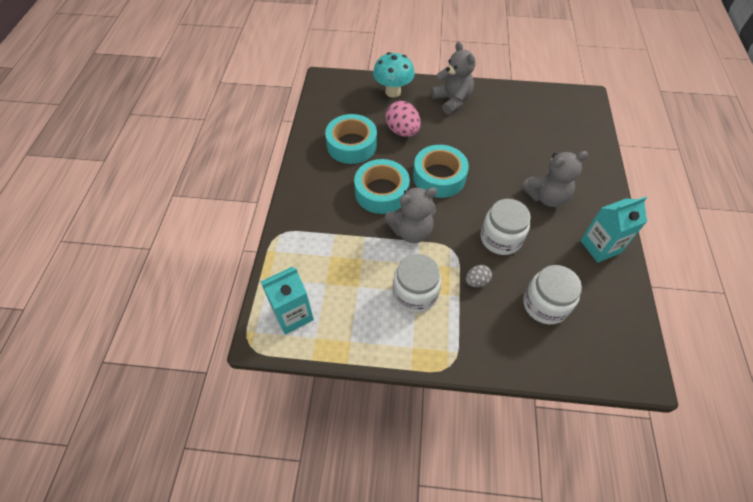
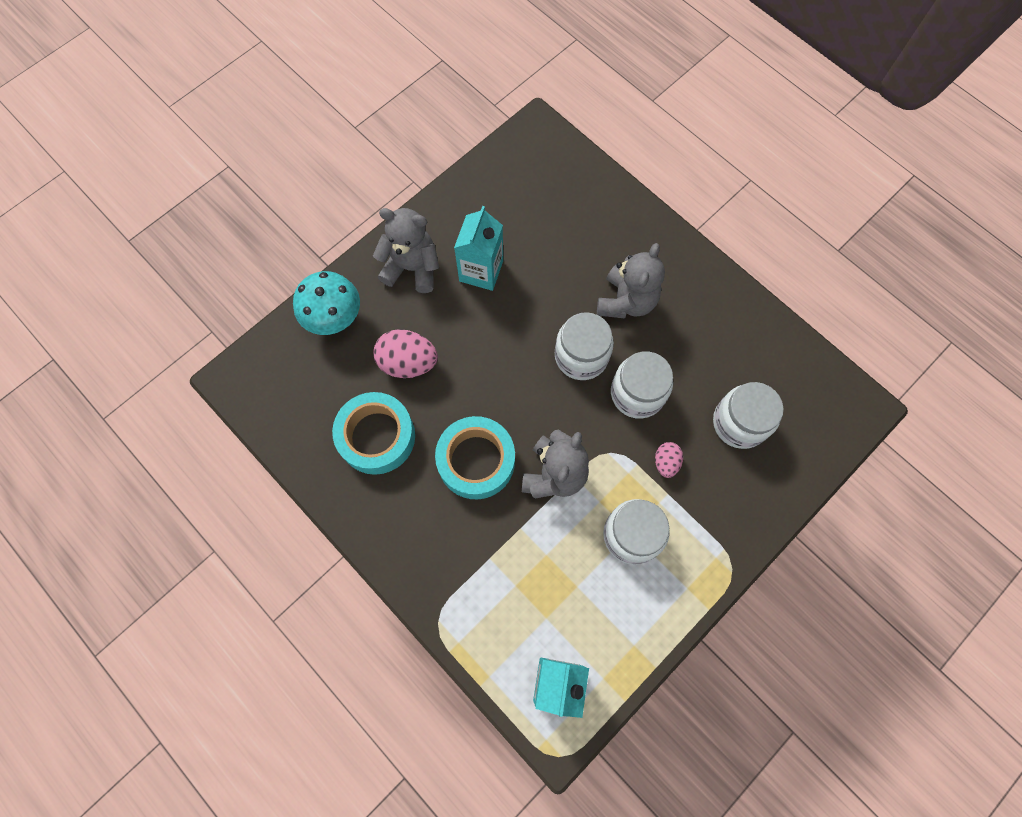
camera: 50 degrees left, 15 degrees up
(439, 177) = (509, 382): turquoise tape -> none
(476, 281) = (666, 462): grey egg -> pink egg
(490, 198) = (581, 356): none -> white jar
(600, 247) = (721, 311): turquoise carton -> turquoise carton (481, 271)

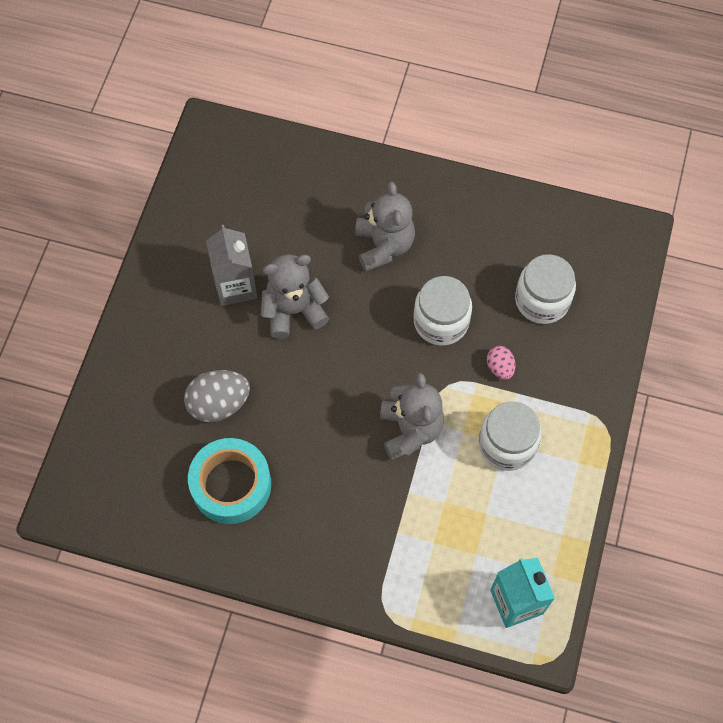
camera: 30 degrees left, 5 degrees down
(335, 319) = (125, 401): turquoise mushroom -> none
(408, 363) = (219, 404): pink egg -> grey egg
(412, 268) = (169, 316): grey teddy bear -> grey teddy bear (293, 310)
(476, 461) = (334, 456): turquoise tape -> none
(481, 271) = (235, 286): turquoise carton -> grey carton
(581, 356) = (373, 315): white jar -> none

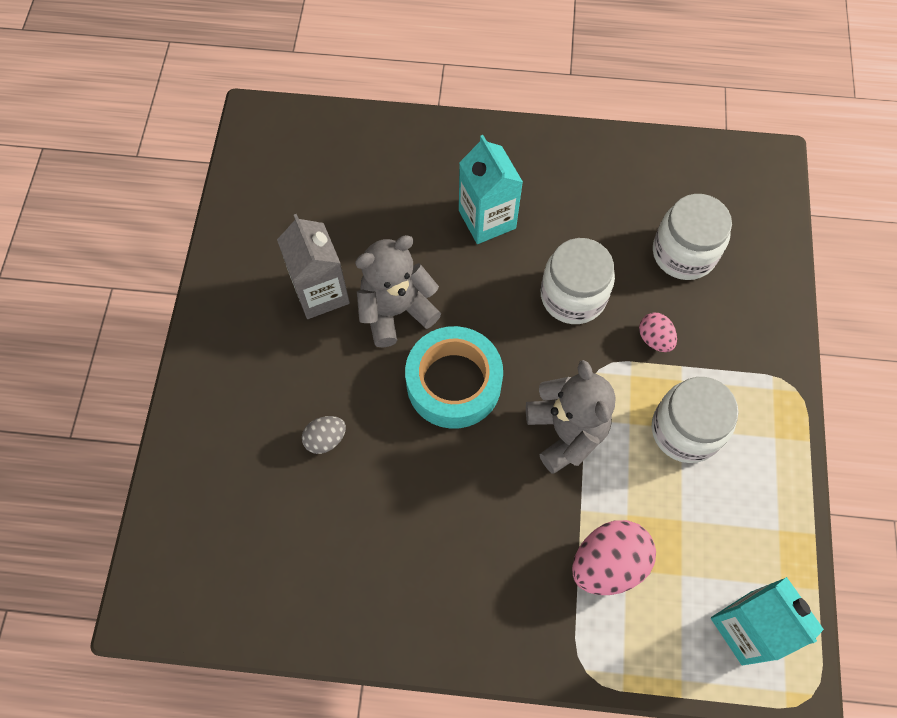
camera: 10 degrees left, 0 degrees up
(219, 404) = (326, 439): grey egg -> grey egg, size x0.55
(231, 485) = (359, 539): turquoise tape -> turquoise tape (453, 383)
(384, 246) = (487, 219): grey teddy bear -> turquoise carton
(420, 536) = (608, 563): none -> pink egg

